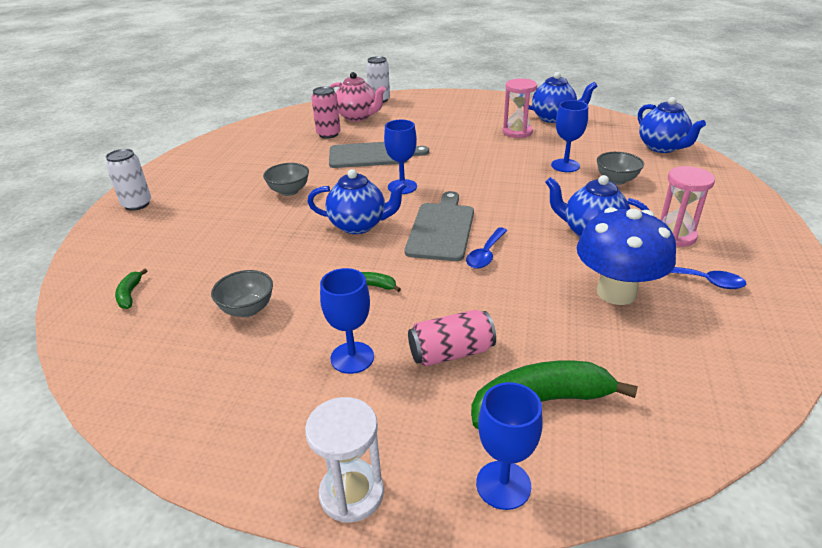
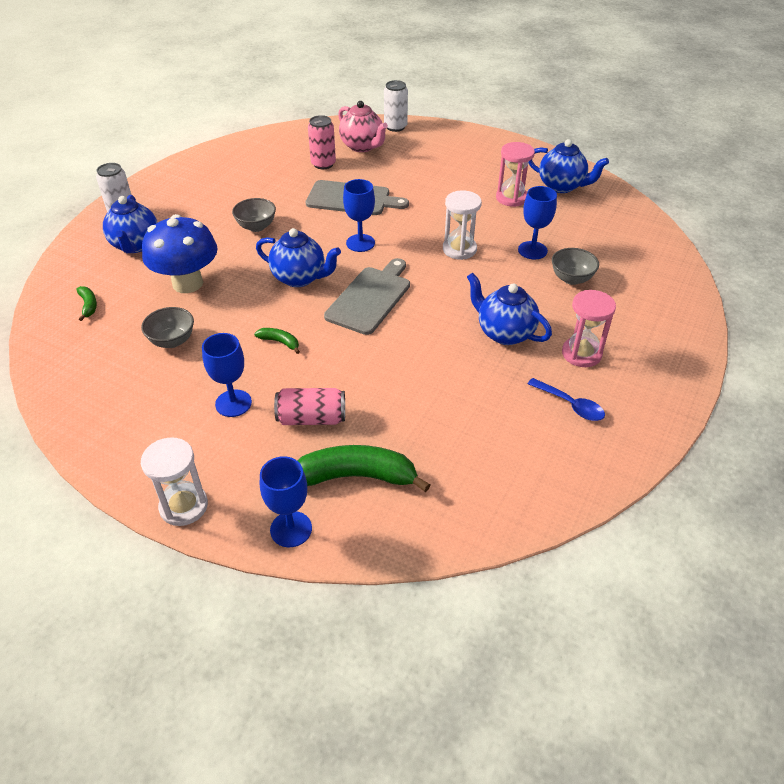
camera: 15 degrees right, 10 degrees up
(130, 294) = (88, 305): green banana -> green banana turned 150 degrees clockwise
(486, 254) = (394, 333): blue spoon -> none
(499, 176) = (459, 249): none -> white hourglass
(616, 292) = (484, 398): blue mushroom -> blue mushroom (187, 283)
(662, 147) = (649, 248): blue teapot -> blue teapot (135, 245)

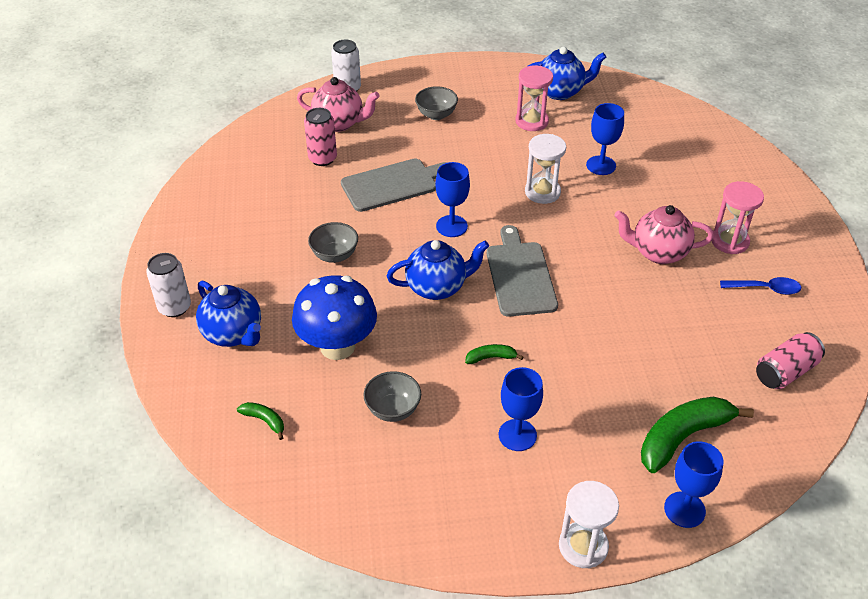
camera: 35 degrees left, 0 degrees up
(311, 418) = (595, 410): pink can -> pink can (785, 372)
(504, 333) = (658, 252): blue teapot -> pink teapot
(571, 279) = (656, 178): grey bowl -> grey bowl (436, 115)

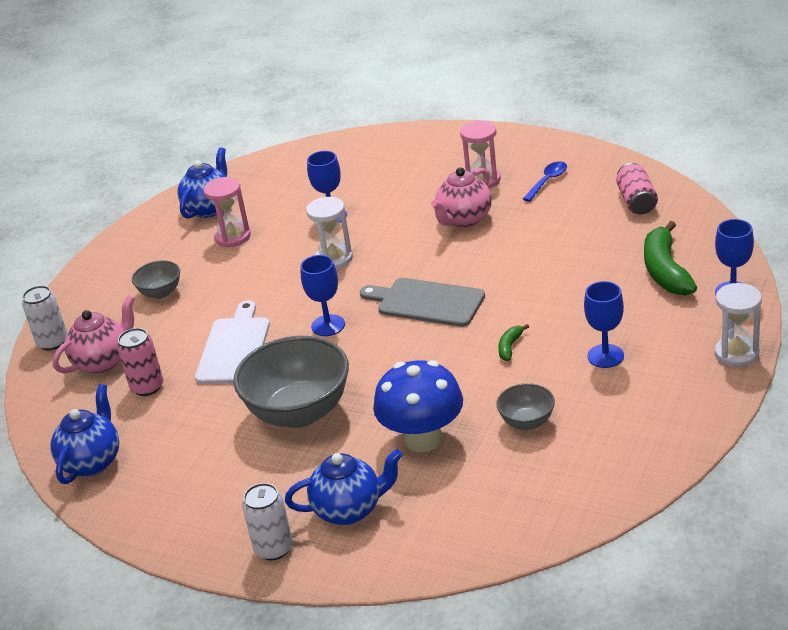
camera: 55 degrees left, 10 degrees down
(264, 421) = (481, 511): green banana -> none
(334, 255) = (299, 412): grey bowl -> grey bowl, size x2.06
(393, 184) = (234, 348): grey cutting board -> white cutting board
(437, 287) = (400, 356): blue teapot -> blue teapot (92, 462)

